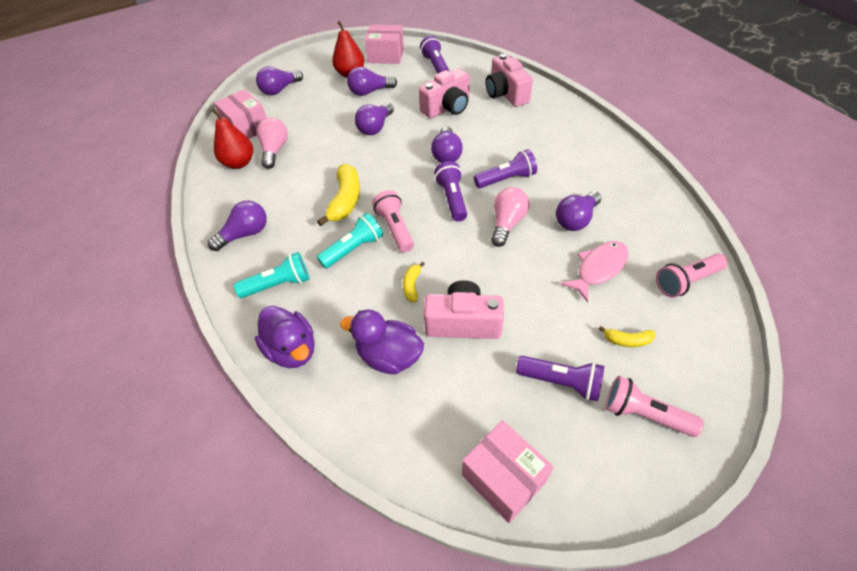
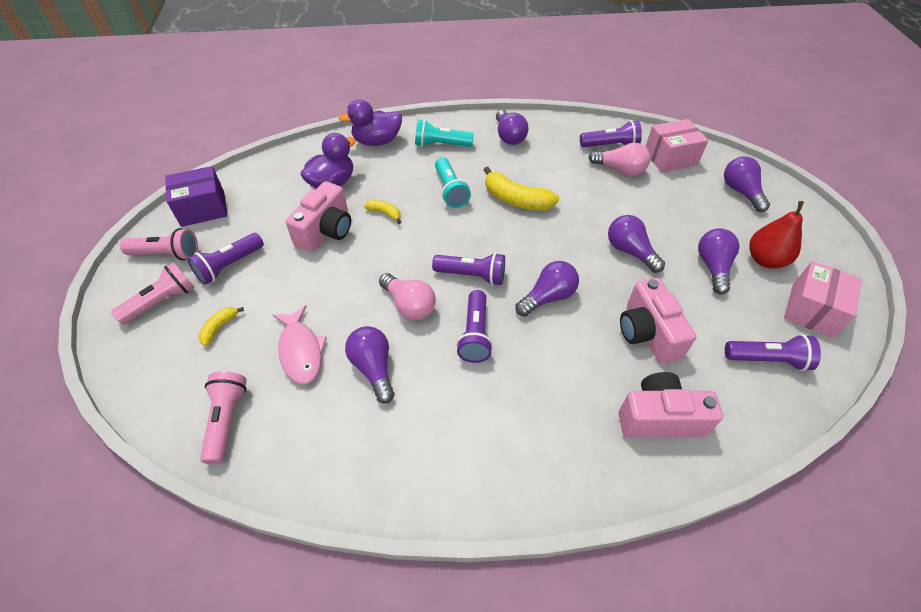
camera: 110 degrees right, 0 degrees up
(239, 163) = (610, 145): red pear -> purple flashlight
(278, 284) = (441, 145): turquoise flashlight -> turquoise flashlight turned 90 degrees clockwise
(395, 229) = (457, 222): pink flashlight -> pink flashlight (167, 254)
(446, 154) = (548, 297): purple light bulb -> purple light bulb turned 120 degrees clockwise
(503, 478) = (203, 208): pink box -> purple box

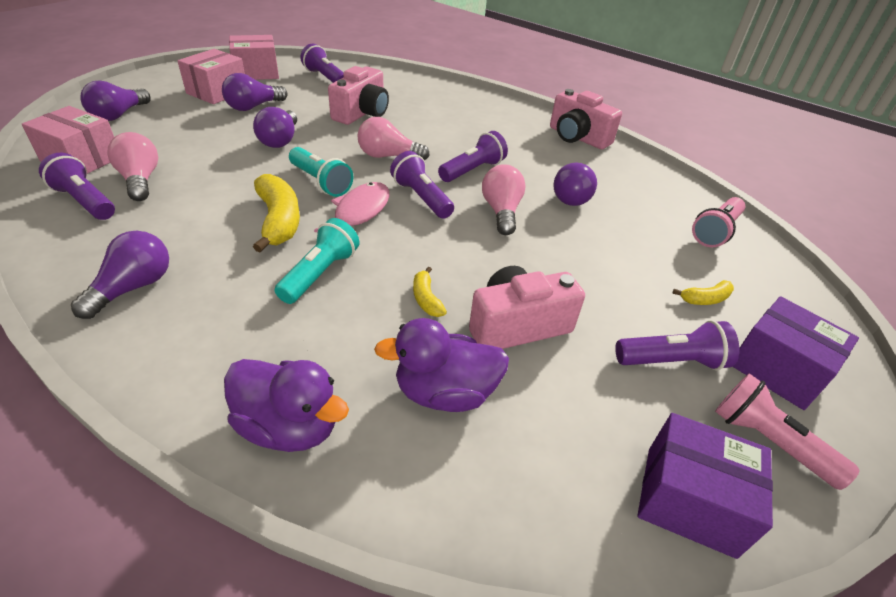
camera: 140 degrees left, 10 degrees down
(161, 302) = (777, 369): pink flashlight -> purple box
(301, 351) = (627, 237): pink fish -> pink fish (359, 212)
(441, 145) = (222, 342): turquoise flashlight -> turquoise flashlight (320, 182)
(548, 297) = (388, 156): purple light bulb -> pink light bulb
(659, 418) = (422, 96): pink camera -> pink camera (577, 137)
(765, 260) = (217, 92): red pear -> pink box

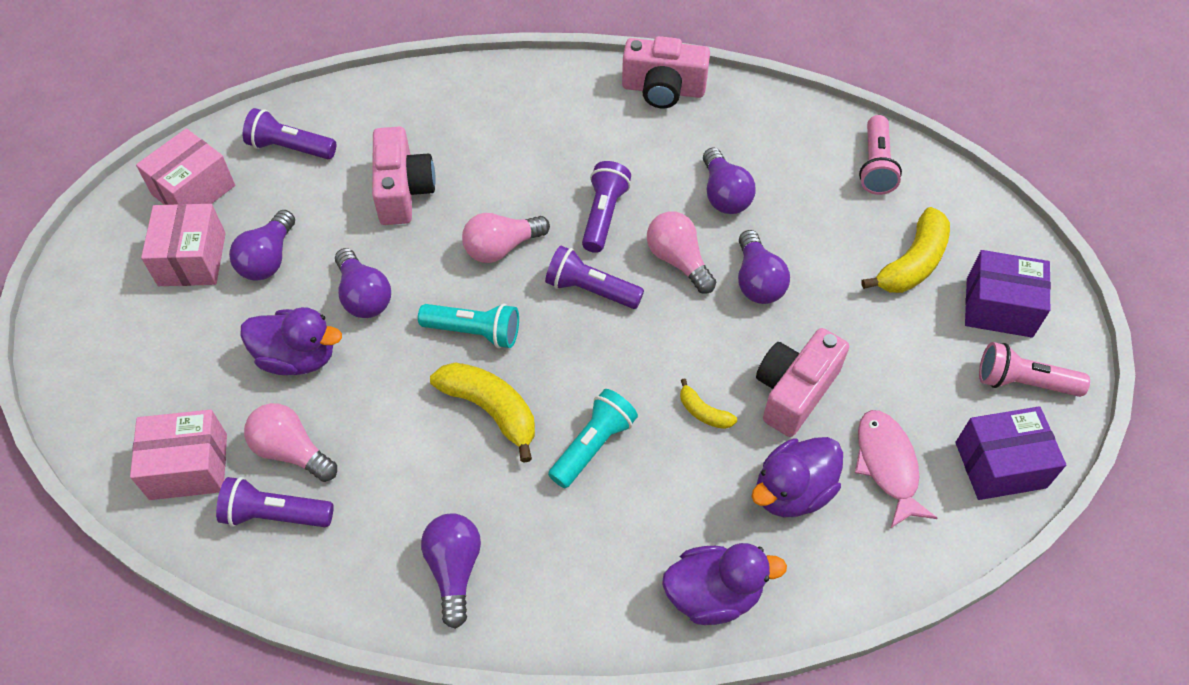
camera: 30 degrees left, 15 degrees up
(119, 115) = (129, 375): purple light bulb -> purple light bulb (757, 281)
(207, 146) = (298, 357): none -> purple duck
(320, 274) = (593, 445): turquoise flashlight -> turquoise flashlight turned 45 degrees clockwise
(359, 212) = (553, 348): pink fish -> pink fish (887, 465)
(672, 361) = (925, 350): purple flashlight -> none
(705, 299) = (912, 263): yellow banana -> yellow banana, size x1.94

